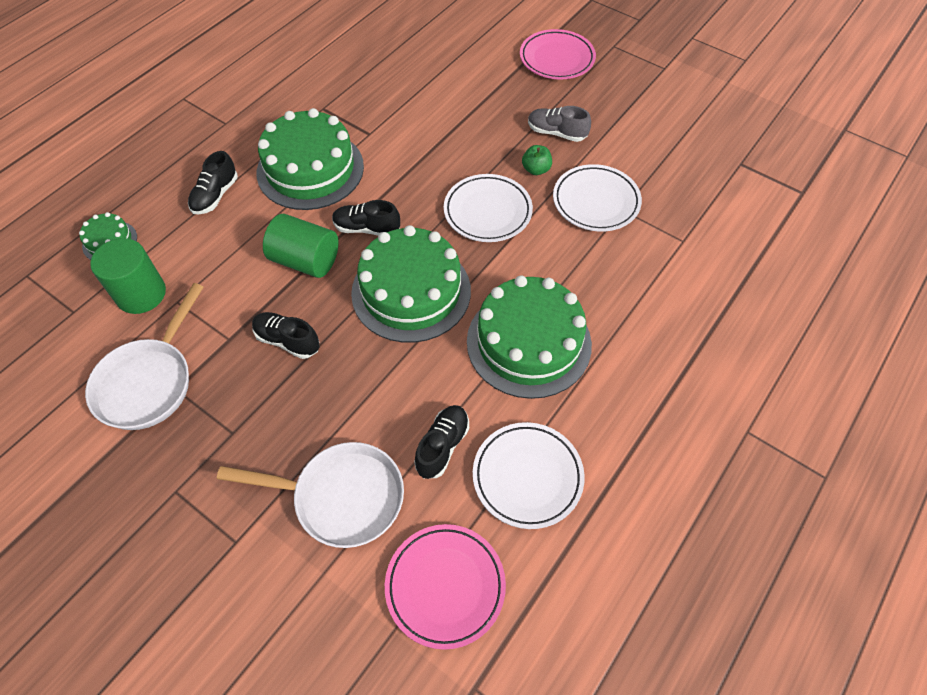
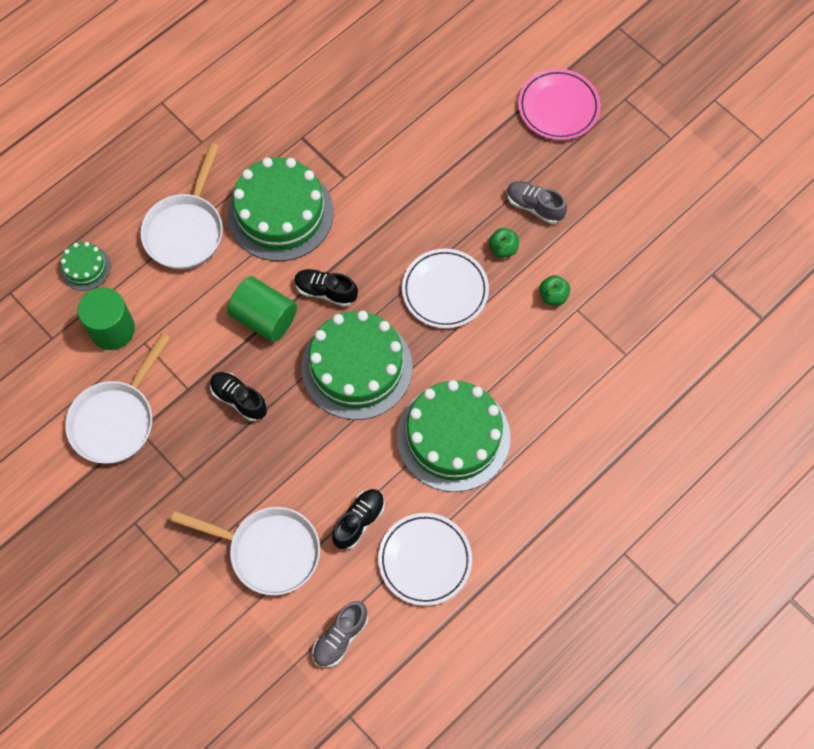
camera: 10 degrees right, 10 degrees up
(215, 196) = (186, 230): black shoe -> white pan
(445, 586) = (340, 637): pink plate -> grey shoe
(596, 201) = (553, 296): white plate -> green apple

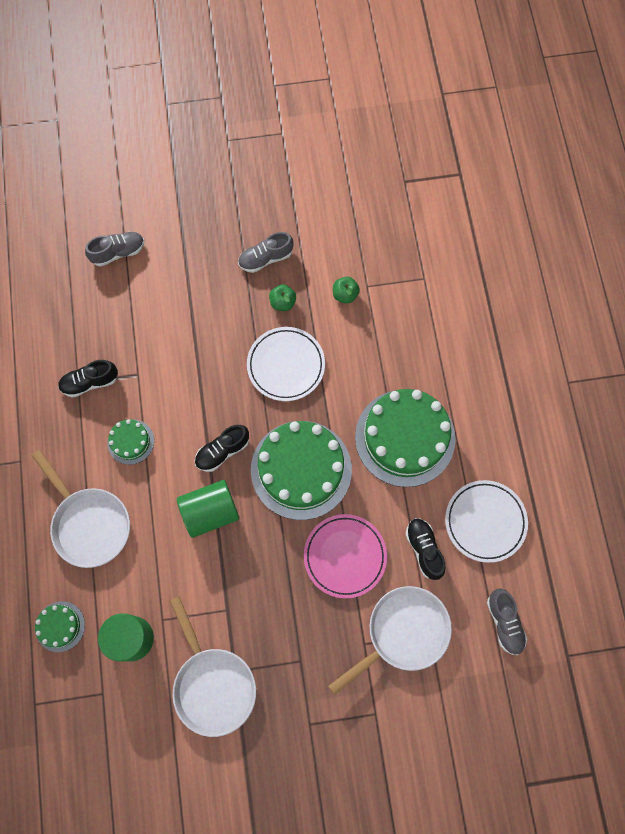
camera: 55 degrees left, 5 degrees up
(239, 399) = (264, 575): black shoe -> black shoe (90, 382)
(280, 213) = (131, 442): green cake -> green cake, size x0.47
(443, 86) = (118, 252): none -> grey shoe
(558, 107) = (199, 188): pink plate -> pink plate (345, 556)

